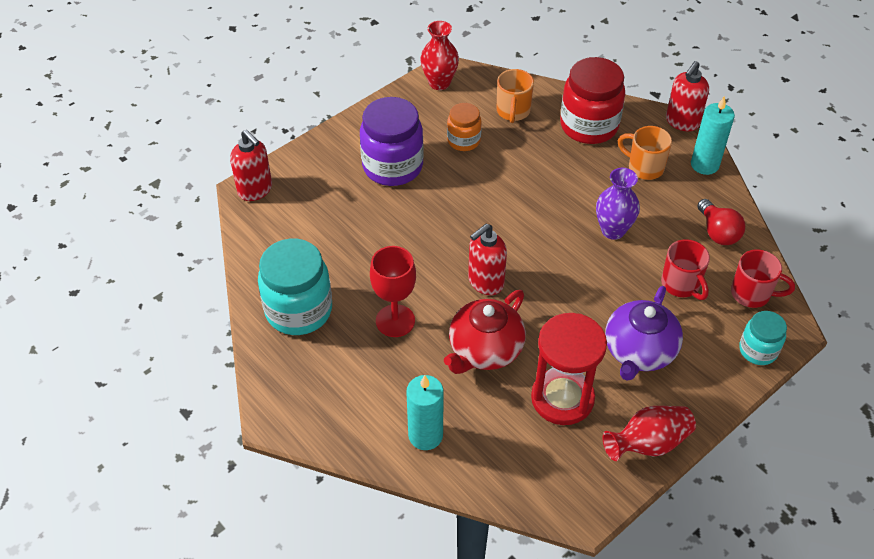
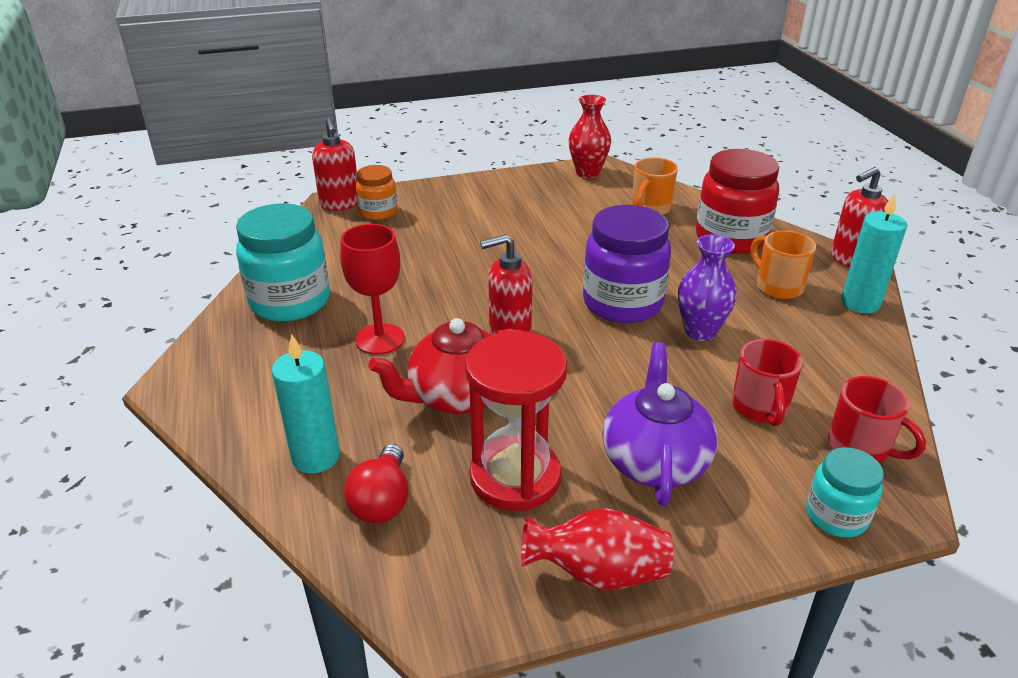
camera: 25 degrees right, 15 degrees down
(392, 166) = (488, 219): purple jar -> purple jar (622, 303)
(463, 141) = (579, 218): orange jar -> orange jar (378, 212)
(639, 352) = (655, 461): purple teapot -> purple teapot turned 135 degrees clockwise
(717, 232) = (843, 370): red light bulb -> red light bulb (382, 501)

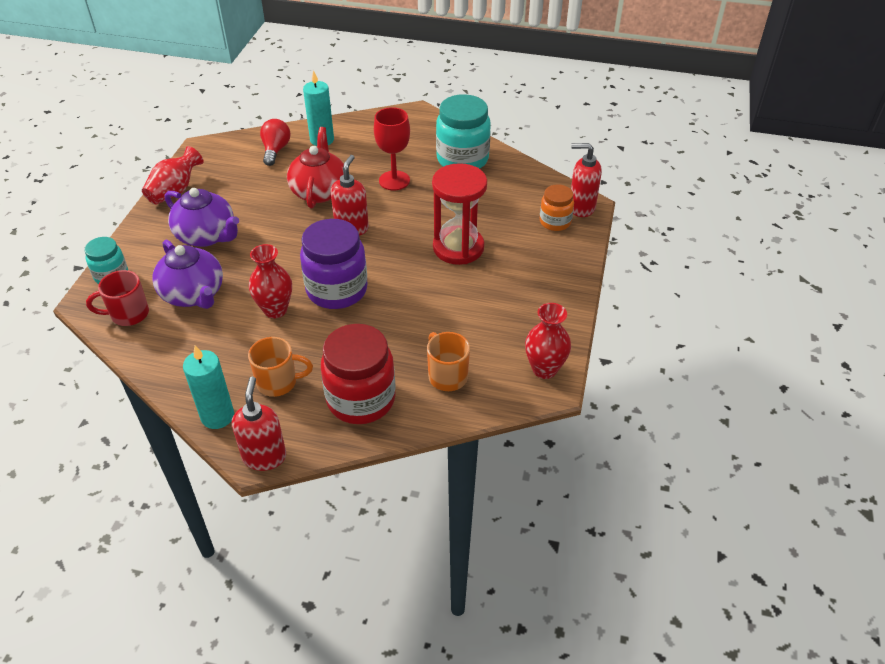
camera: 120 degrees right, 10 degrees up
(382, 501) = (276, 150): red light bulb -> red light bulb turned 60 degrees clockwise
(515, 477) = (247, 189): red hourglass -> red hourglass (458, 247)
(700, 331) = (275, 310): purple vase -> red vase
(760, 408) = (193, 294): red mug -> purple teapot

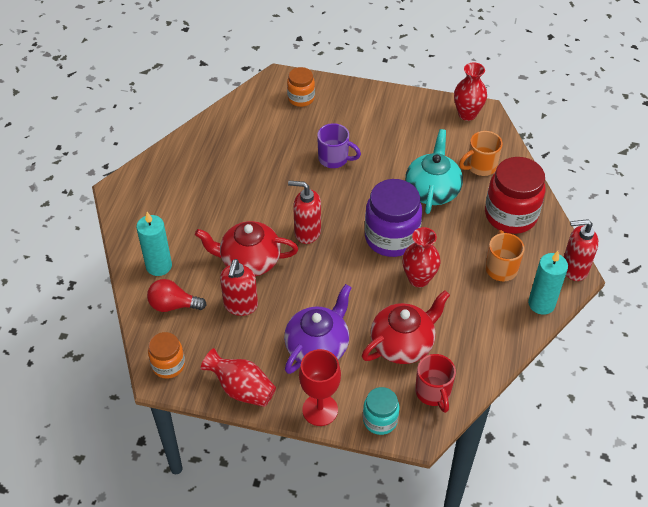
camera: 90 degrees left, 5 degrees up
(193, 294) = (403, 344): purple teapot -> red teapot
(212, 151) = (168, 365): none -> orange jar
(394, 180) = (236, 204): red goblet -> red goblet (320, 410)
(406, 327) = (432, 190): none -> turquoise teapot
(458, 247) = (334, 159): red hourglass -> purple mug
(462, 159) = (205, 155): turquoise jar -> none
(581, 207) = (282, 82): red soap dispenser -> red soap dispenser (240, 305)

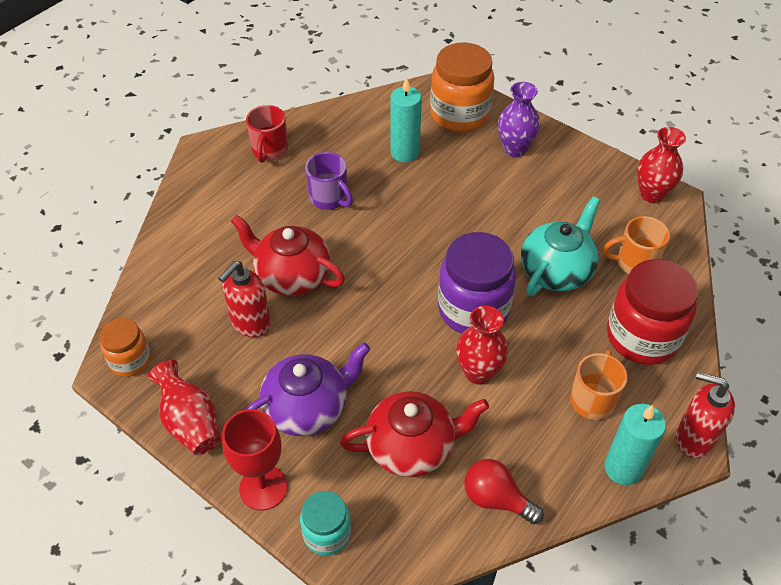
camera: 25 degrees right, 0 degrees up
(159, 266) = (192, 245): turquoise candle -> turquoise candle (405, 152)
(173, 305) = (179, 294): red light bulb -> red light bulb (496, 499)
(301, 98) = (459, 115): orange jar -> orange jar, size x1.78
(307, 232) = (377, 267): red soap dispenser -> none
(334, 159) = (458, 194): purple mug -> purple mug (329, 198)
(356, 112) = (515, 149): none -> purple vase
(433, 393) = (414, 527): red mug -> red mug (269, 150)

